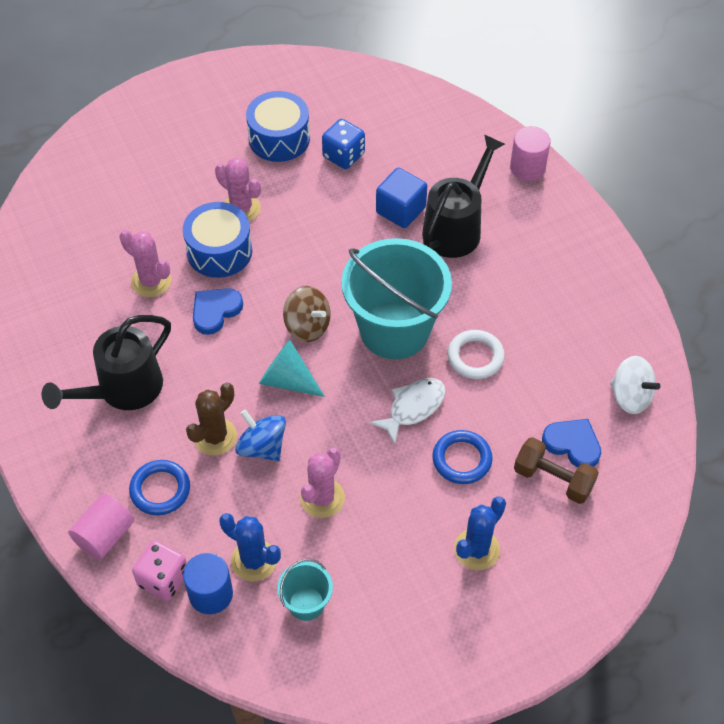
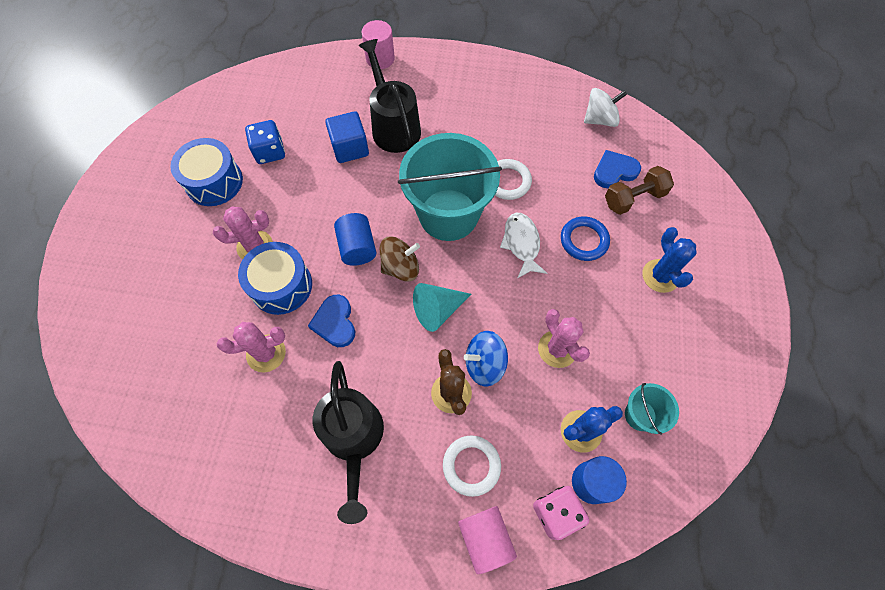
camera: 55 degrees left, 10 degrees up
(160, 490) = (471, 466): blue ring -> white ring
(301, 281) = (357, 247): none -> blue cylinder

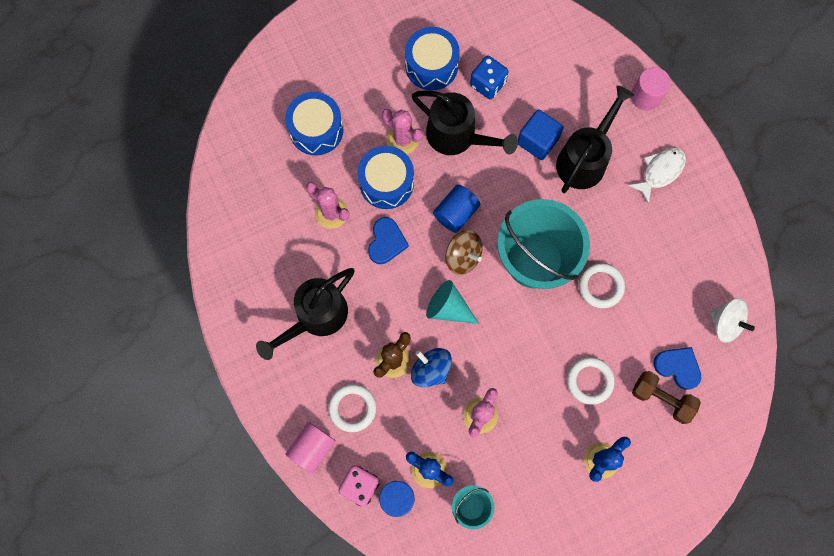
camera: 55 degrees right, 10 degrees up
(177, 313) = (316, 130): none -> blue drum
(293, 202) = (458, 137): none -> black watering can
(335, 322) = (386, 242): blue heart -> blue heart turned 150 degrees clockwise
(521, 243) = (550, 334): white fish -> white fish (660, 172)
(584, 240) = (589, 381): blue ring -> white ring

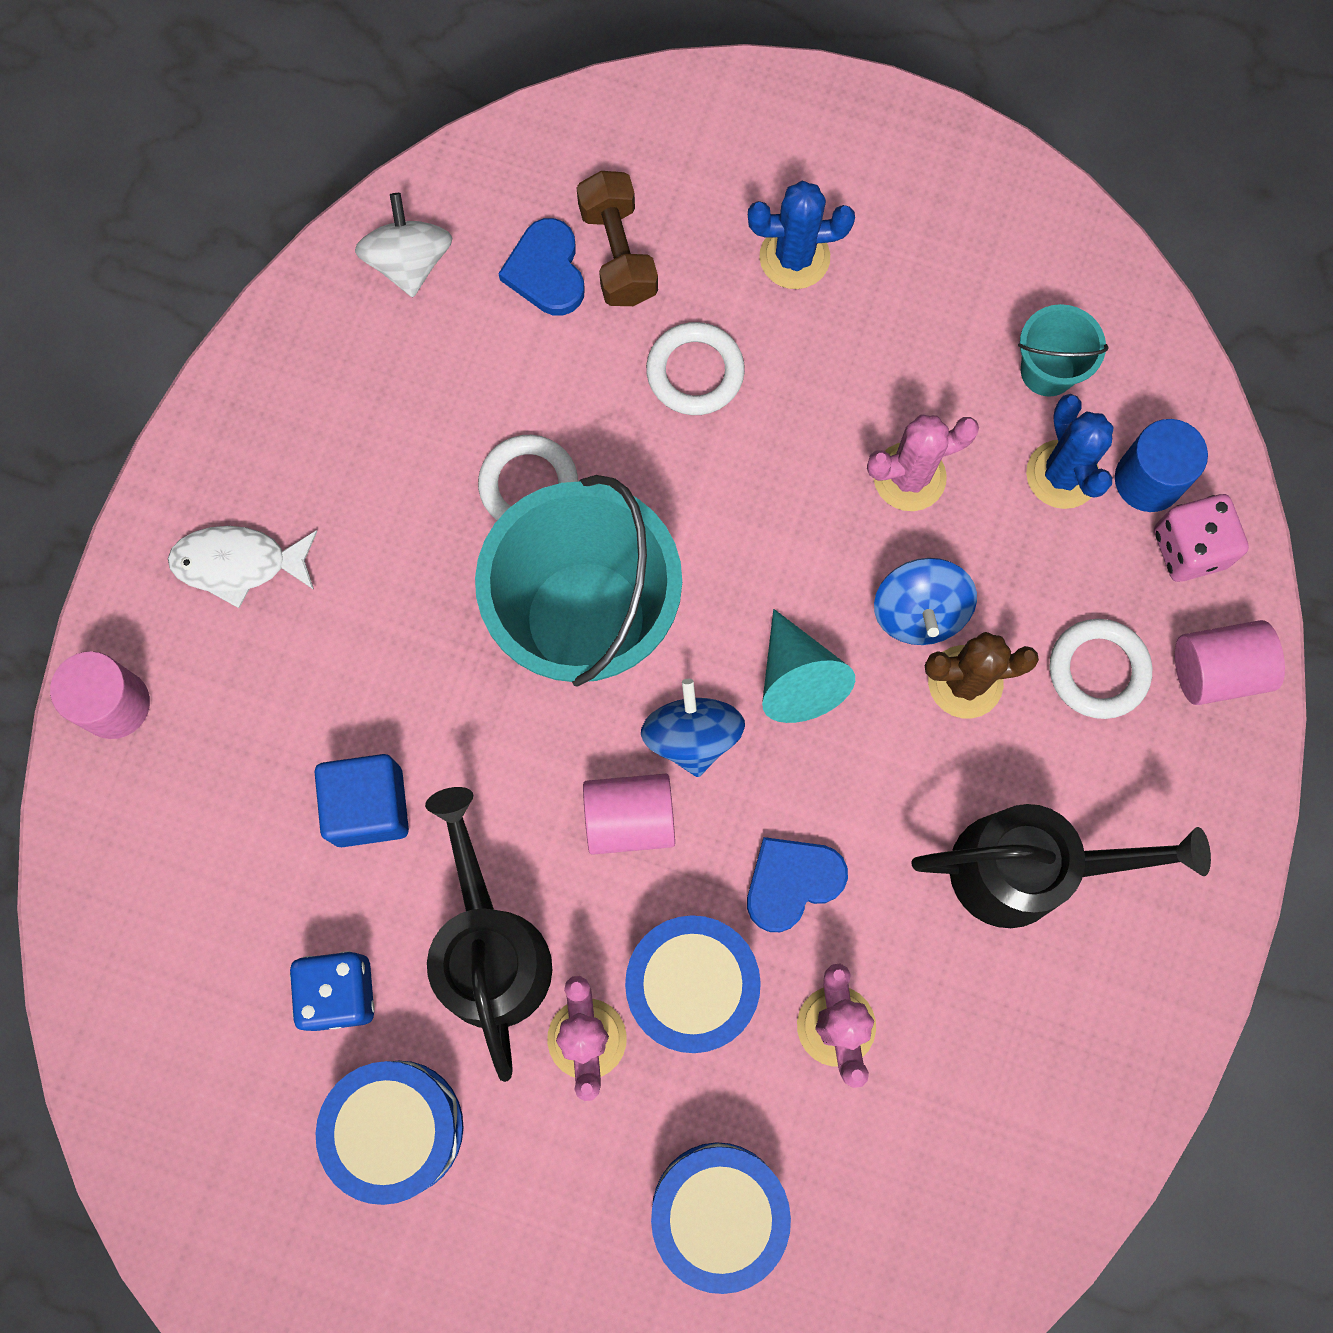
camera: 135 degrees left, 0 degrees up
(456, 213) = (629, 818): blue cylinder -> pink cylinder
(463, 257) = (692, 736): brown spinning top -> blue spinning top
(585, 158) = (327, 701): black watering can -> none

